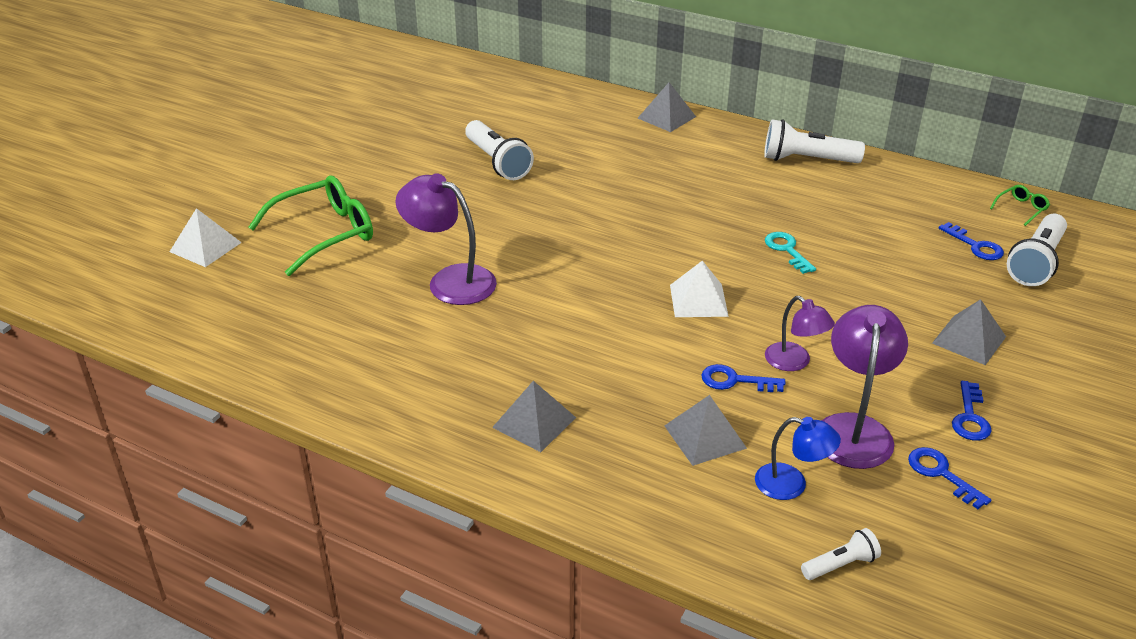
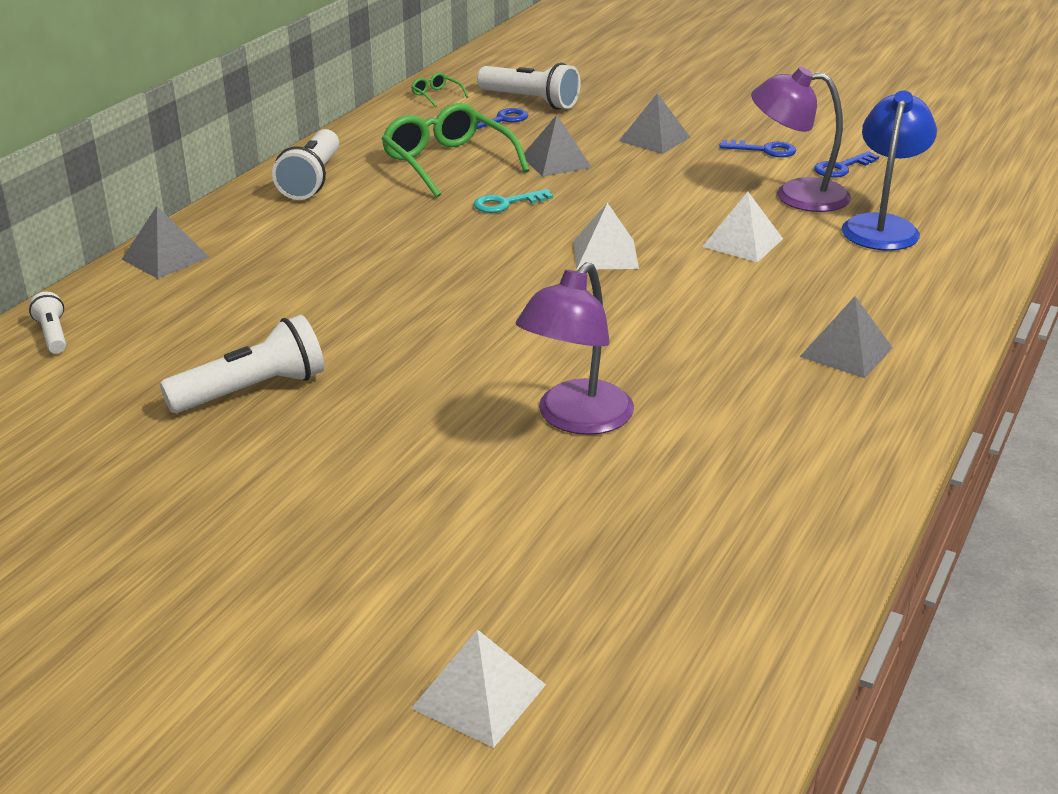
camera: 90 degrees left, 5 degrees down
(326, 233) = (443, 548): green glasses -> green glasses (447, 162)
(705, 436) = (833, 261): grey pyramid -> grey pyramid (556, 162)
(735, 380) = (742, 242): blue key -> white pyramid
(791, 484) = (882, 226): blue lamp -> blue lamp, size x1.61
(794, 362) = (705, 213): purple lamp -> none
(840, 564) = (968, 214): white flashlight -> white flashlight (53, 335)

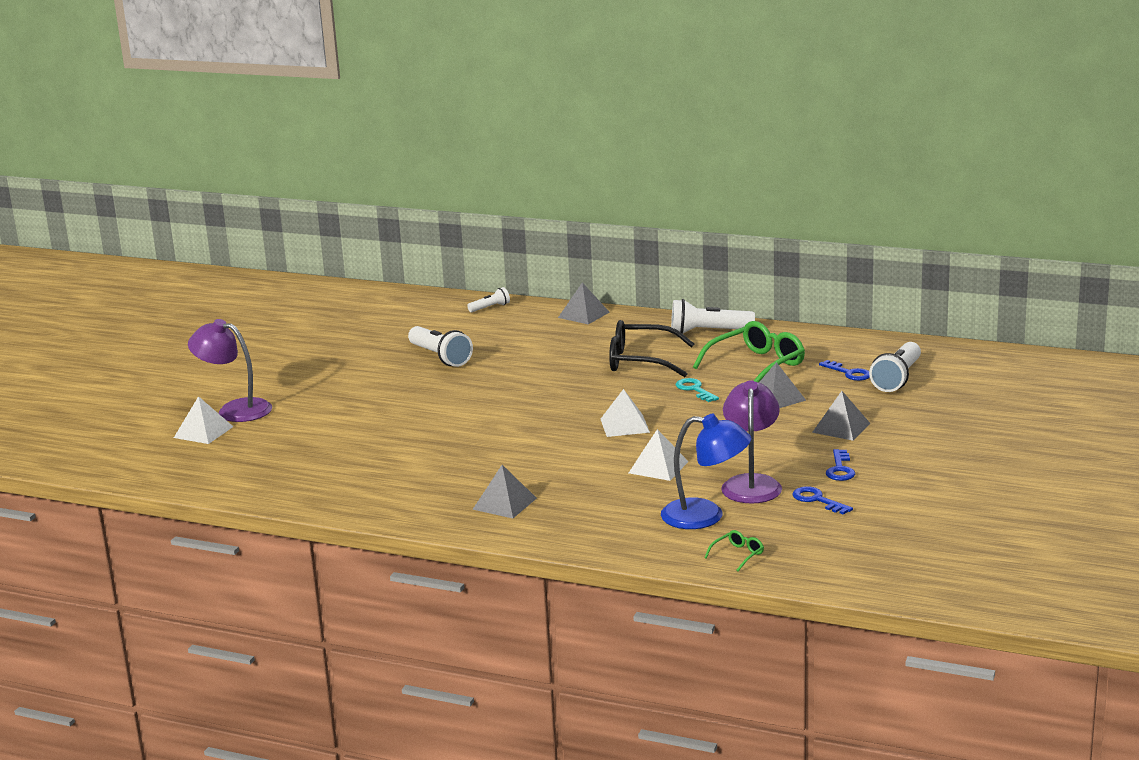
camera: 85 degrees right, 10 degrees down
(385, 230) = (640, 361): none -> black glasses
(436, 95) = (888, 347): green glasses -> green glasses (738, 555)
(575, 419) = (418, 433): purple lamp -> purple lamp (235, 409)

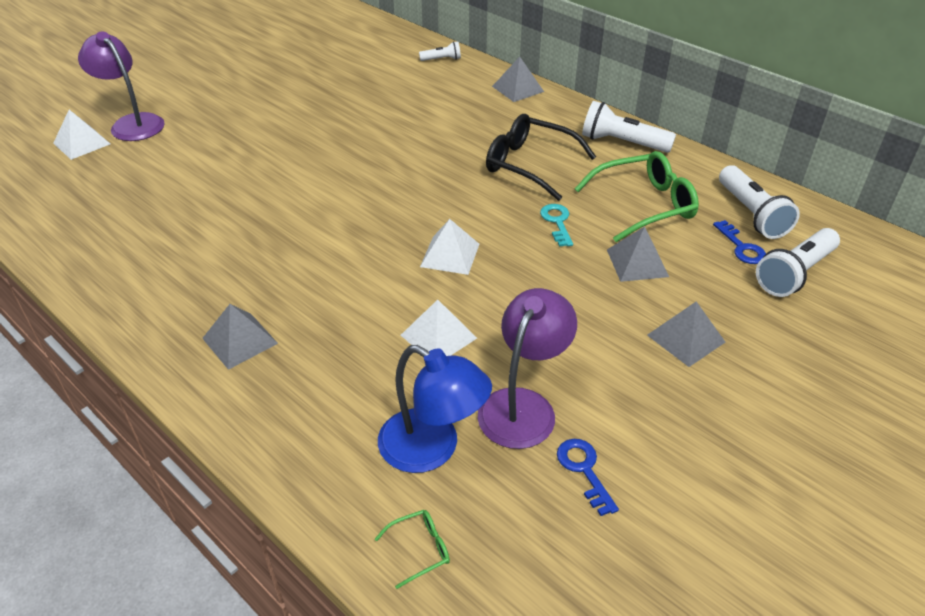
camera: 20 degrees right, 20 degrees up
(440, 357) = (352, 108): white flashlight -> white flashlight (751, 214)
(840, 469) = (645, 417): blue key -> none

